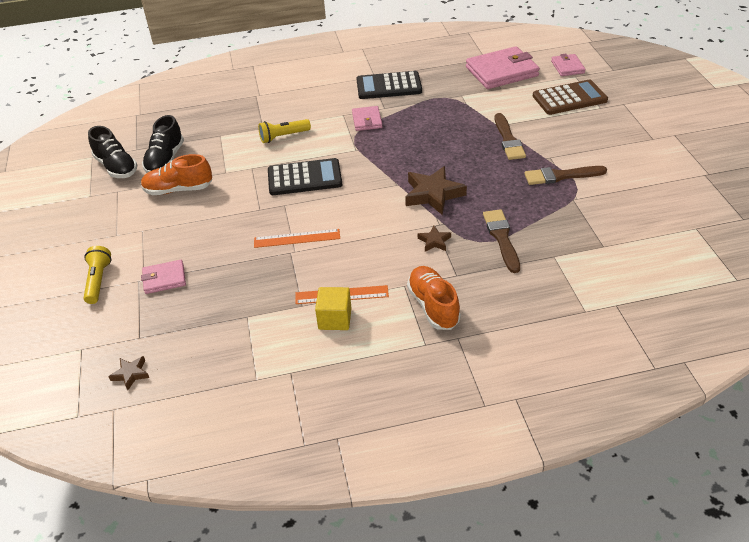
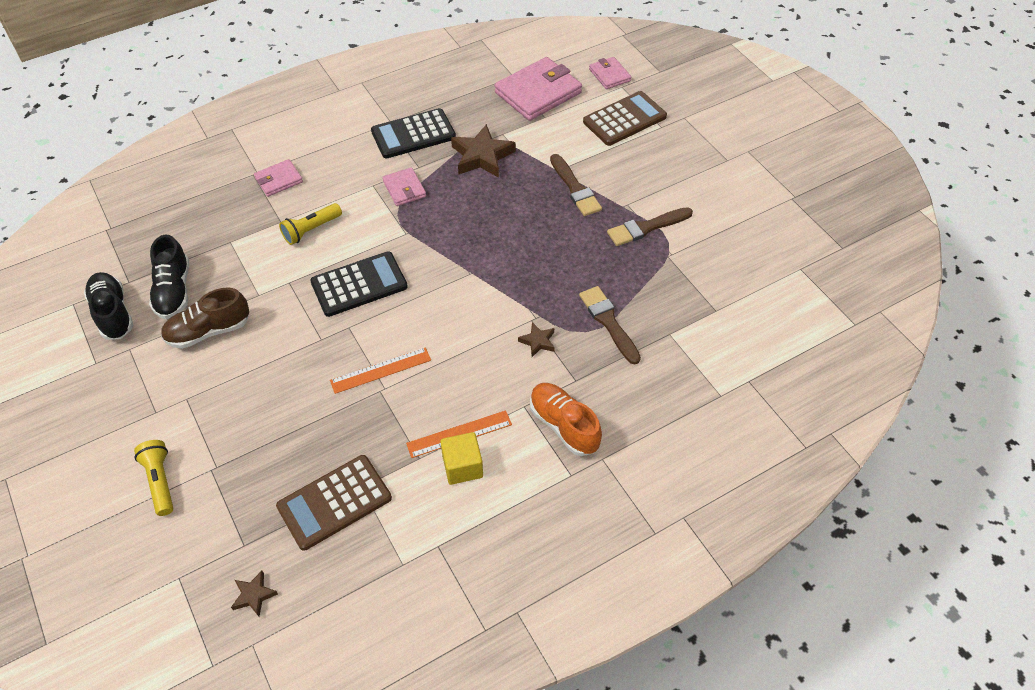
camera: 20 degrees left, 10 degrees up
(116, 167) = (113, 313): black shoe -> black shoe turned 150 degrees counterclockwise
(164, 279) = (242, 460): pink wallet -> pink wallet (279, 180)
(178, 189) = (208, 331): orange shoe -> brown shoe
(221, 322) = (334, 502): none -> brown calculator
(433, 194) = (516, 279): brown star -> brown star (482, 156)

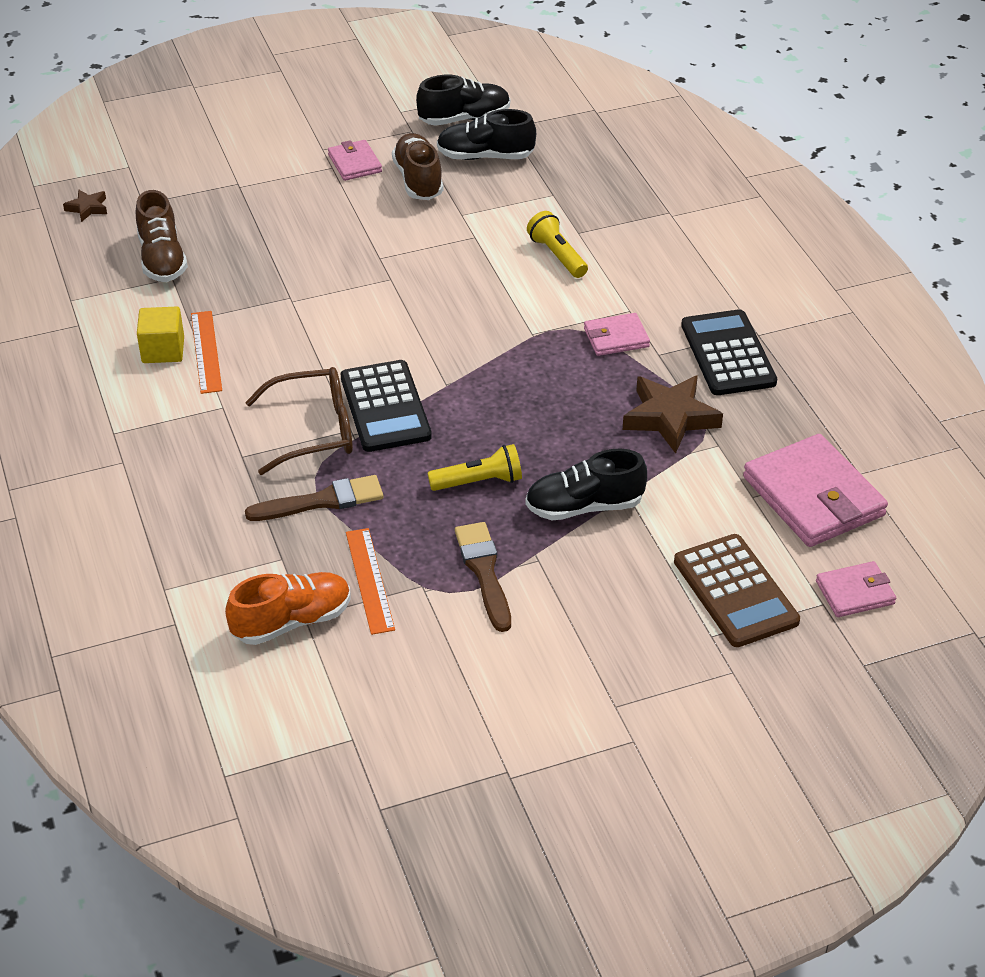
camera: 100 degrees right, 10 degrees down
(160, 481) = (238, 153): yellow flashlight -> yellow flashlight (479, 481)
(279, 180) = (654, 232): pink wallet -> pink wallet (354, 163)
(334, 502) = (162, 259): brown calculator -> brown shoe
(359, 285) = (454, 290): black calculator -> black calculator (385, 407)
(381, 370) = (318, 299): orange ruler -> orange ruler (369, 580)
(538, 341) = (313, 431): brown star -> brown glasses
(564, 425) = (181, 436): orange shoe -> orange shoe (292, 621)
(575, 188) = (584, 507): brown brush -> black shoe

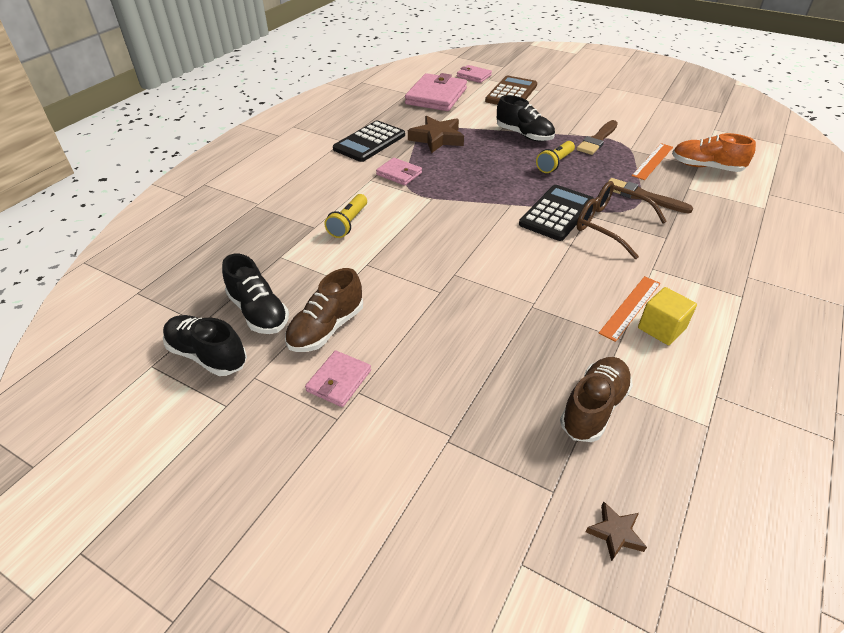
camera: 130 degrees left, 0 degrees up
(479, 481) = (555, 164): yellow flashlight -> yellow flashlight turned 90 degrees counterclockwise

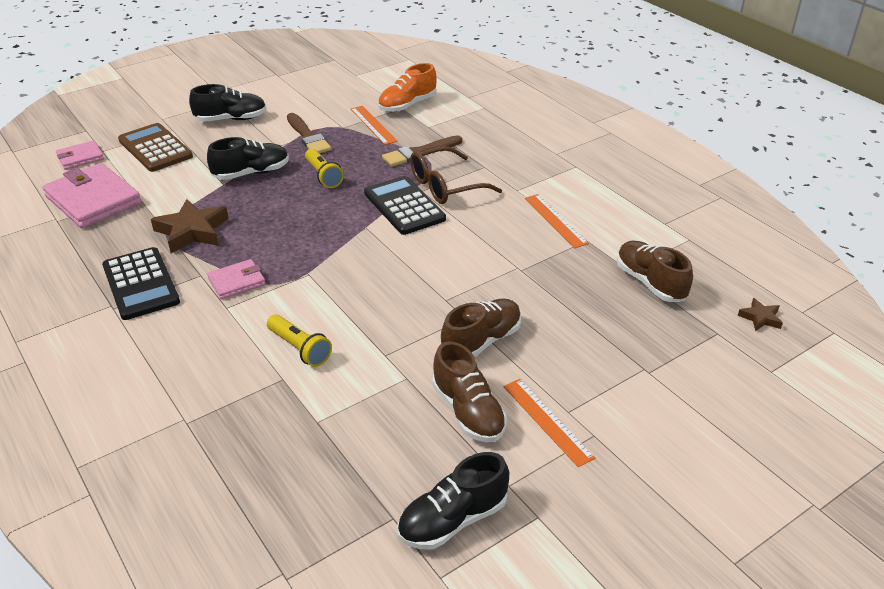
camera: 65 degrees left, 5 degrees down
(258, 312) = (407, 461): black shoe -> black shoe (231, 119)
(339, 381) = (547, 421): pink wallet -> orange ruler
(415, 310) = (481, 341): none -> brown shoe
(661, 328) = (587, 216): yellow cube -> none

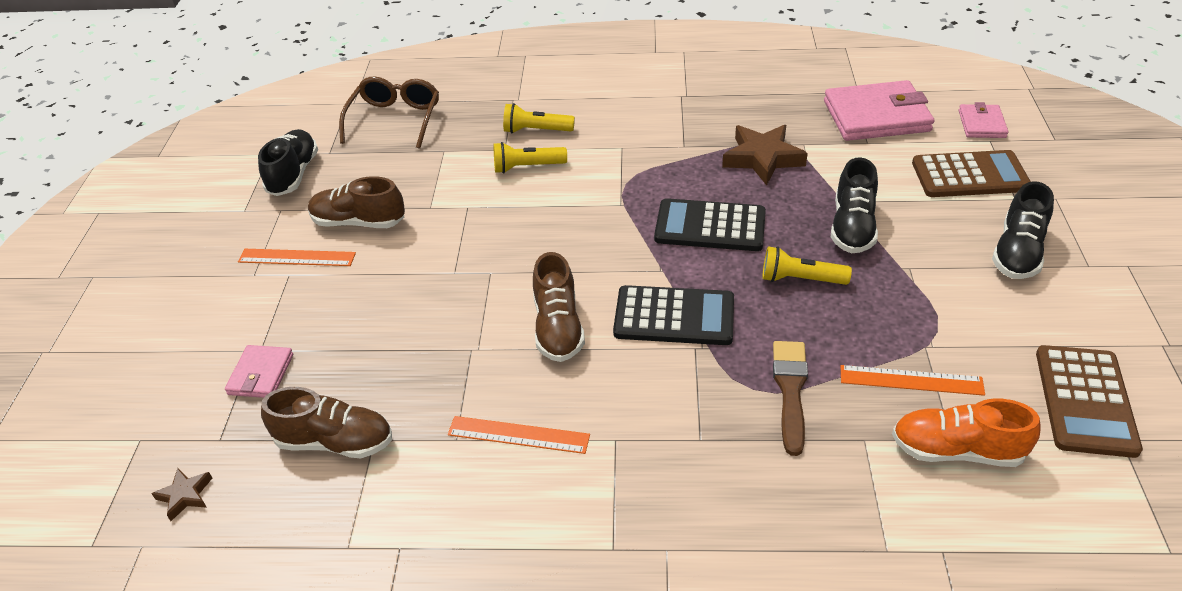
camera: 130 degrees right, 5 degrees up
(140, 284) = (701, 114): black calculator -> black calculator (710, 226)
(236, 373) = (536, 131): none -> yellow flashlight
(237, 282) = (652, 162): pink wallet -> pink wallet (261, 374)
(308, 136) = (918, 303): brown brush -> none
(339, 85) = (1085, 401): none -> brown calculator
(407, 105) = (956, 450): orange shoe -> orange shoe turned 75 degrees counterclockwise
(446, 186) = (685, 375): brown glasses -> brown glasses (395, 120)
(481, 341) = (415, 267): brown shoe -> brown shoe (558, 327)

